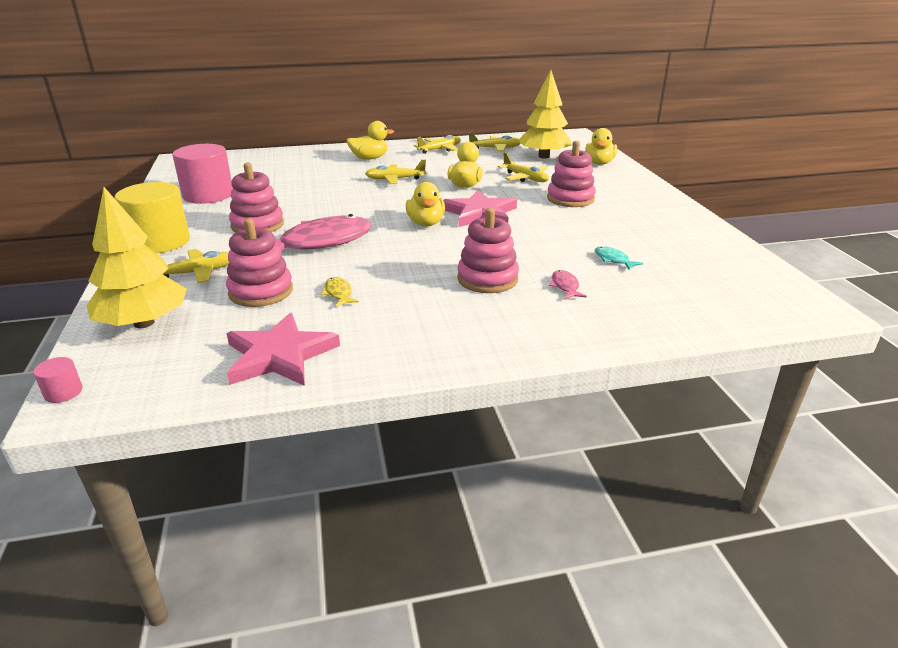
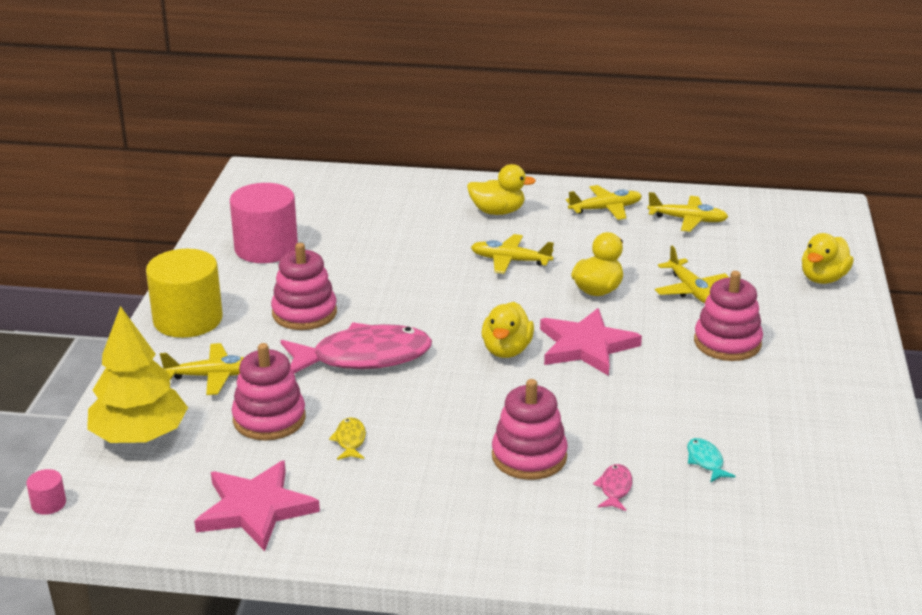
camera: 20 degrees right, 0 degrees up
(544, 156) = (749, 250): yellow tree -> none

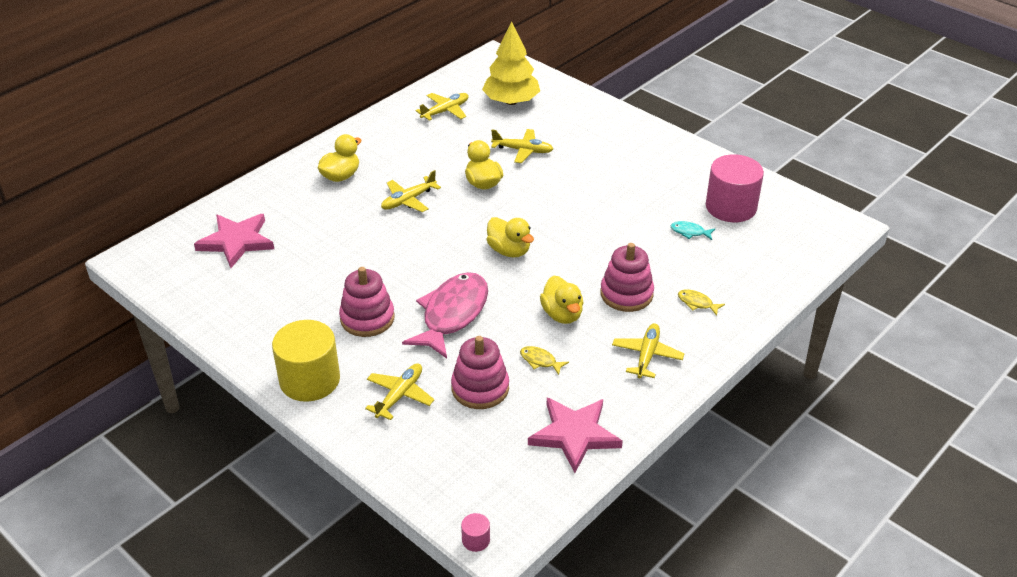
camera: 55 degrees left, 10 degrees up
(139, 436) = (437, 461): yellow tree -> yellow tree (511, 101)
(266, 248) = (255, 300): pink cylinder -> pink cylinder (731, 207)
(576, 516) = (697, 303): none -> yellow fish
(586, 346) = (538, 218): pink star -> pink star (236, 241)
(605, 209) = (393, 133): yellow plane -> yellow plane (647, 355)
(615, 488) = (684, 276): pink fish -> none
(727, 343) = (589, 166): pink stacking toy -> none
(823, 278) = (563, 101): yellow duck -> yellow duck (562, 314)

